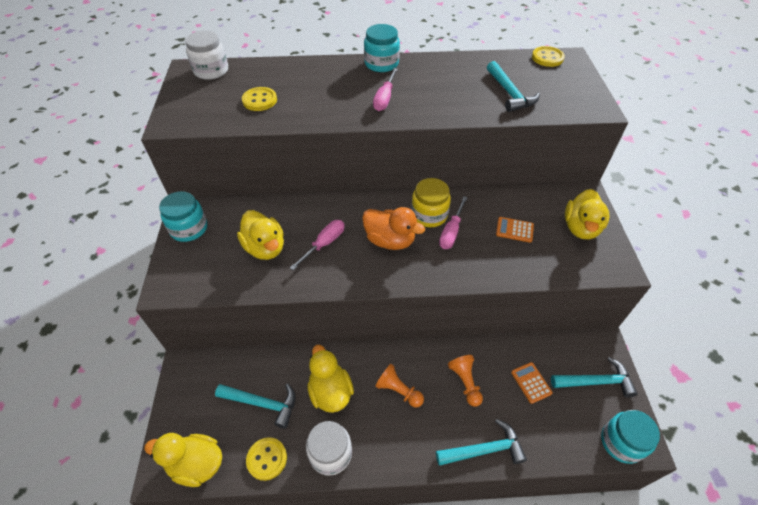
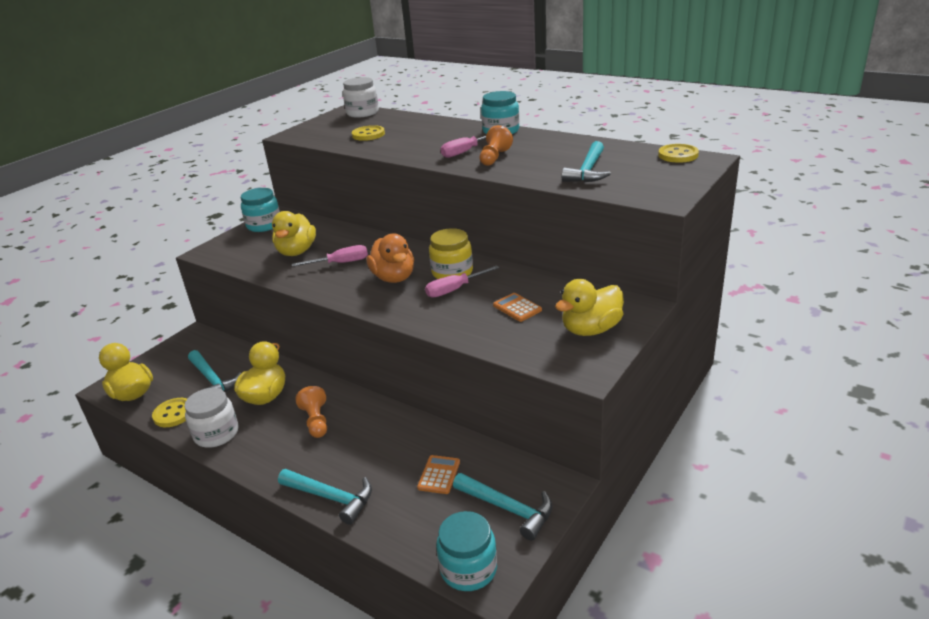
camera: 40 degrees right, 20 degrees down
(465, 382) = (378, 444): orange pawn -> orange pawn (494, 157)

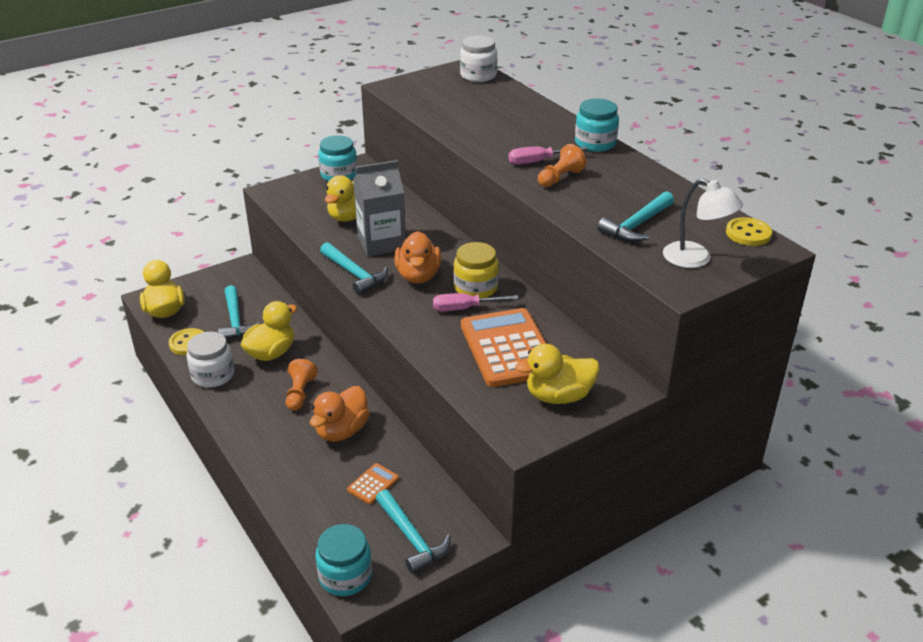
camera: 20 degrees right, 5 degrees up
(331, 497) = (272, 470): turquoise hammer -> turquoise hammer (354, 274)
(341, 263) = (381, 243): pink screwdriver -> grey carton
(368, 135) = (462, 109): yellow button -> none
(378, 439) = (342, 431): none -> orange duck
(517, 308) = (507, 348): orange calculator -> orange calculator, size x2.33
(657, 179) = (696, 259): none -> white lamp

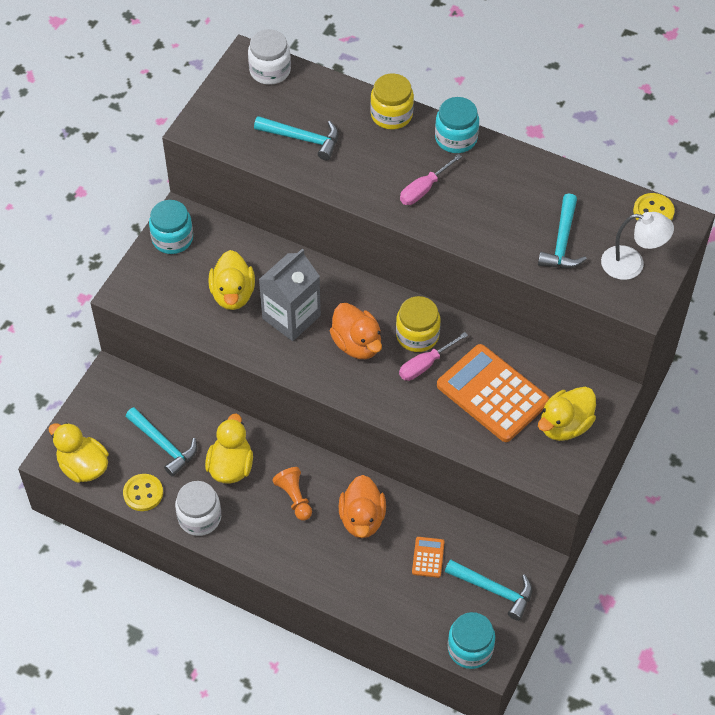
camera: 30 degrees left, 20 degrees up
(354, 274) = (299, 369): turquoise hammer -> turquoise hammer (302, 139)
(552, 118) = (391, 115): none -> yellow jar
(560, 178) = (459, 205): orange pawn -> none

